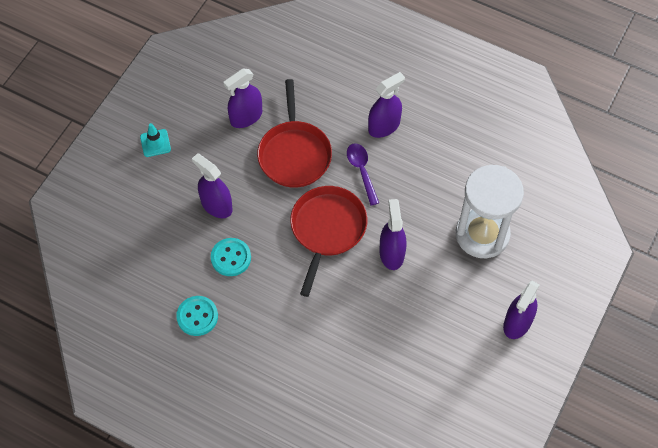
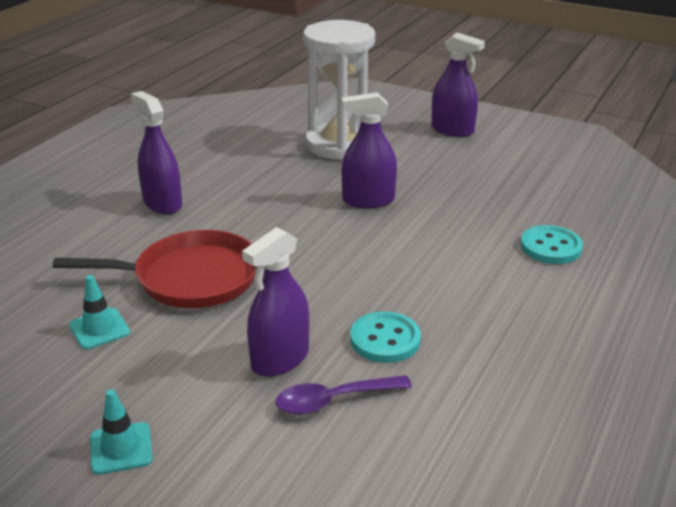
camera: 90 degrees left, 30 degrees down
(197, 316) = (504, 375): turquoise button -> turquoise button (550, 247)
(246, 117) = (99, 329): purple spray bottle -> turquoise traffic cone
(327, 229) = (330, 248): red pan -> none
(362, 171) = (234, 220): purple spoon -> purple spoon (333, 400)

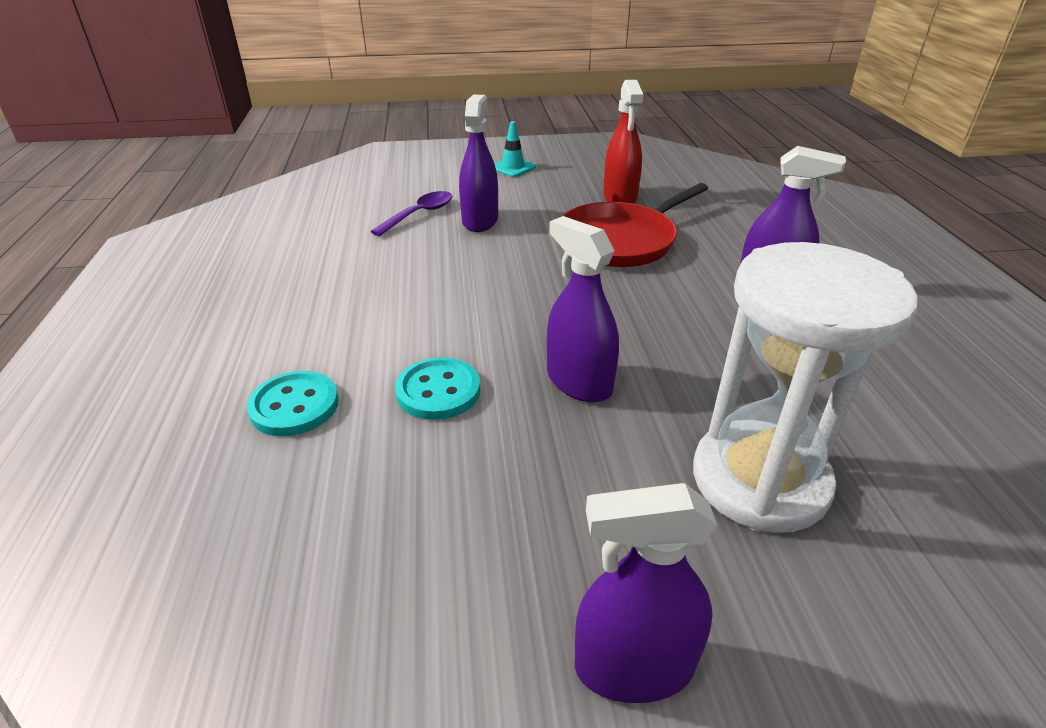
camera: 145 degrees right, 5 degrees up
(99, 329) = (620, 197): turquoise traffic cone -> red spray bottle
(368, 200) = (579, 382): purple spray bottle -> purple spray bottle turned 90 degrees counterclockwise
(385, 339) = (416, 254): turquoise button -> turquoise button (438, 391)

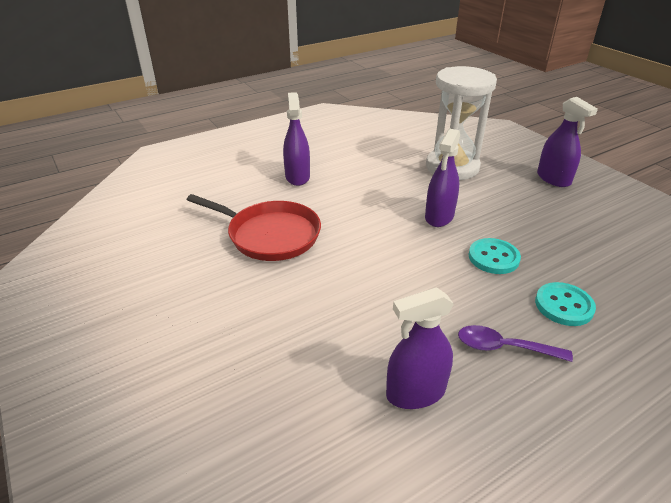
camera: 115 degrees left, 0 degrees up
(419, 214) = (283, 367): purple spoon -> purple spoon (504, 347)
(480, 221) = (275, 318): purple spray bottle -> purple spray bottle (415, 392)
(513, 167) = (127, 341): turquoise traffic cone -> none
(620, 197) = (187, 251): red spray bottle -> none

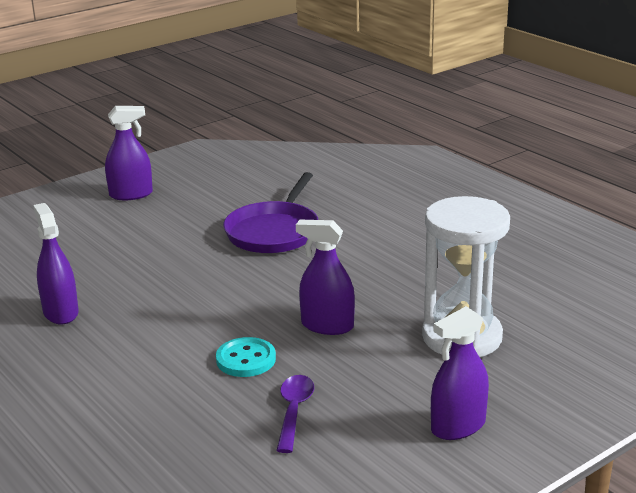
camera: 85 degrees right, 10 degrees down
(270, 235) = (274, 232): red pan -> purple pan
(297, 177) = (396, 234): purple spray bottle -> purple spray bottle (131, 194)
(504, 347) = (105, 357): purple spoon -> purple spoon (294, 411)
(564, 306) = (161, 399): turquoise button -> none

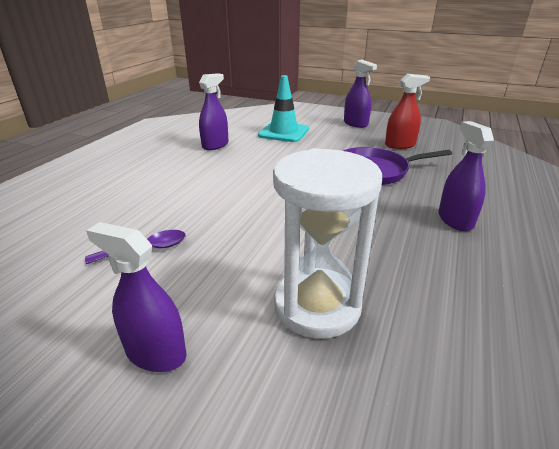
camera: 60 degrees right, 5 degrees up
(88, 251) = (283, 132): none -> turquoise traffic cone
(230, 193) = (400, 145): none -> red spray bottle
(246, 359) = (203, 210): turquoise button -> none
(327, 326) = (273, 227): purple spray bottle -> purple spray bottle (455, 220)

